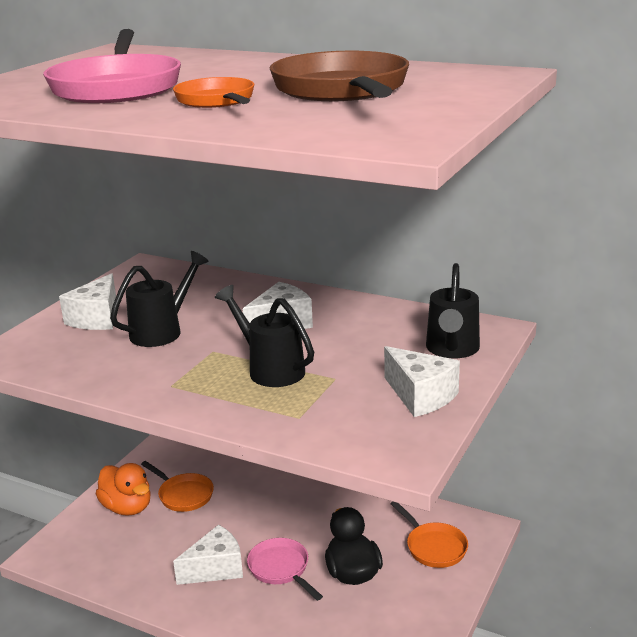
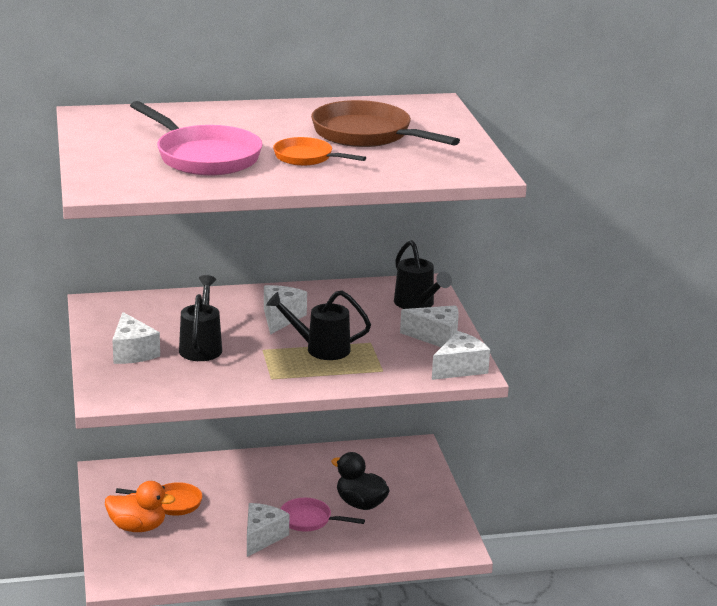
camera: 40 degrees left, 0 degrees up
(395, 447) = (460, 368): none -> white cheese
(434, 547) = (396, 469): orange pan -> none

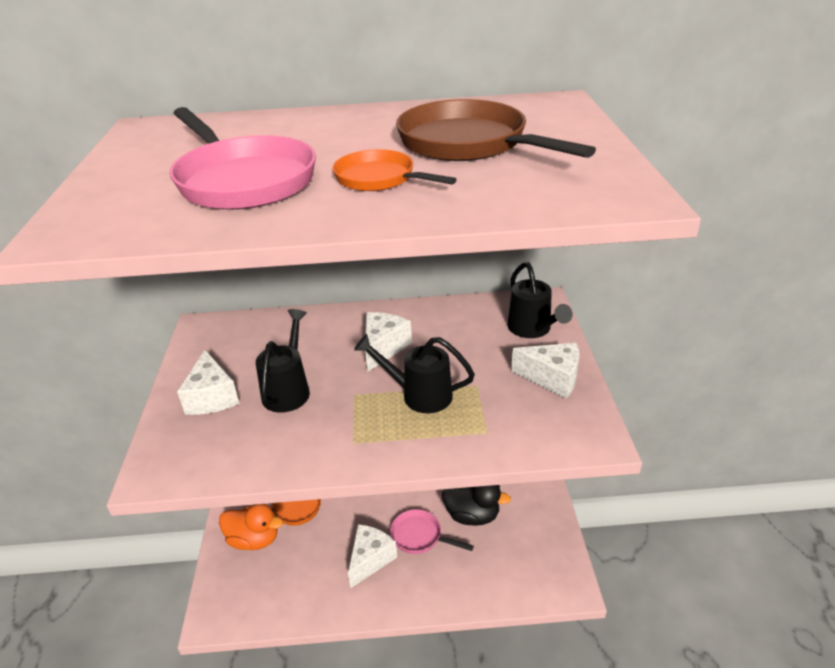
camera: 10 degrees right, 10 degrees up
(360, 504) = (472, 516): black duck -> black duck turned 150 degrees clockwise
(460, 368) = (580, 430): white cheese -> none

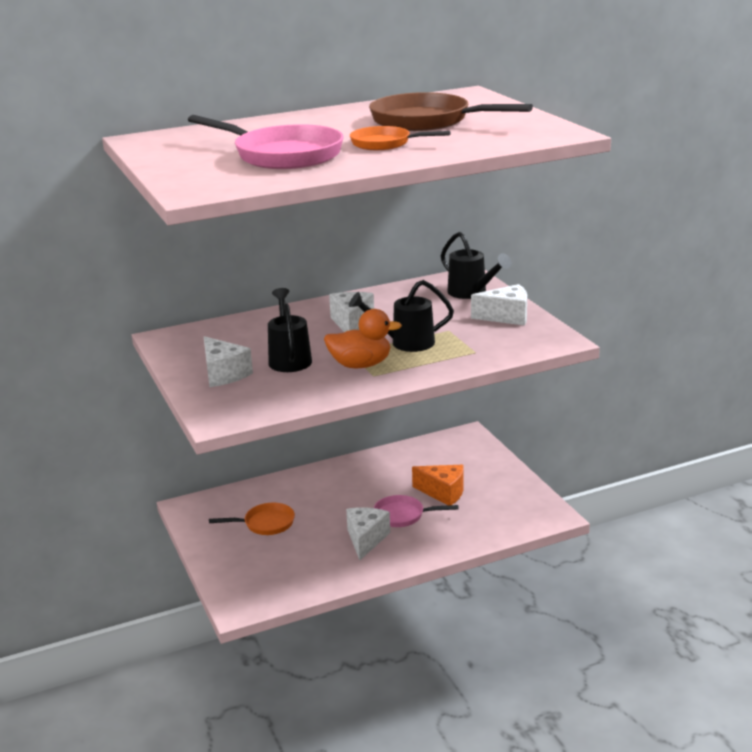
camera: 20 degrees left, 10 degrees down
(254, 539) = (241, 552): orange duck -> orange duck (360, 365)
(472, 516) = (443, 492): black duck -> orange cheese

